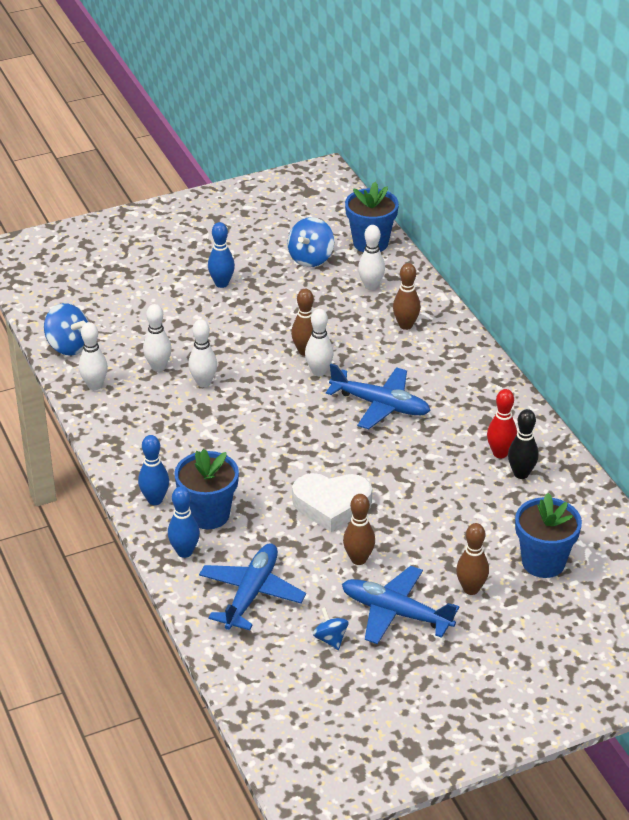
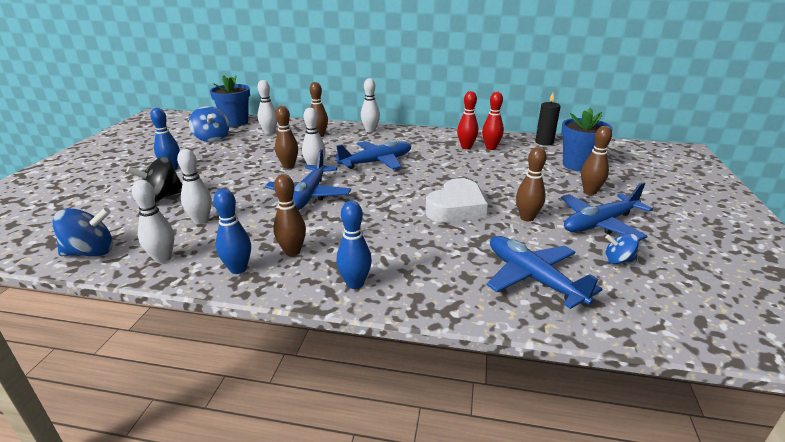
camera: 55 degrees left, 10 degrees down
(164, 444) = (292, 251): none -> brown bowling pin
(169, 319) = (162, 197): none -> black spinning top
(184, 552) = (444, 294): blue bowling pin -> blue bowling pin (238, 269)
(203, 382) = (253, 209): white bowling pin -> white bowling pin (370, 130)
(208, 514) = (408, 262): blue flower pot -> none
(261, 400) = (309, 195): none -> blue plane
(521, 474) = (491, 148): black bowling pin -> red bowling pin
(594, 513) = (544, 142): none -> black candle

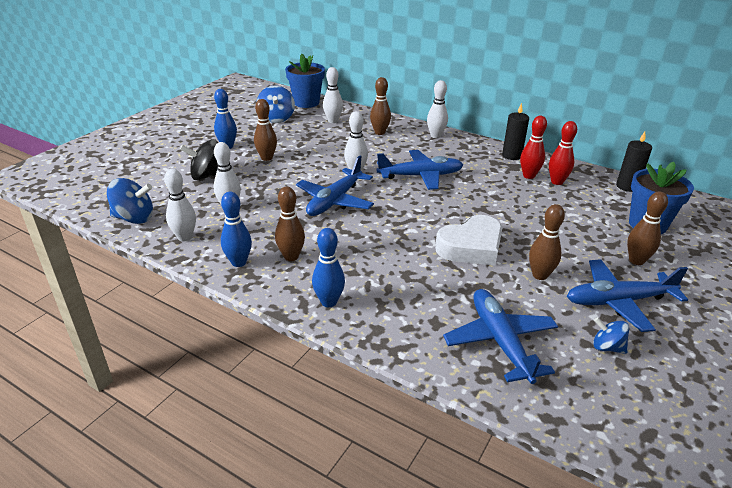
camera: 20 degrees right, 5 degrees up
(288, 166) = (332, 164): brown bowling pin -> brown bowling pin (267, 158)
(443, 135) = (511, 156): none -> black candle

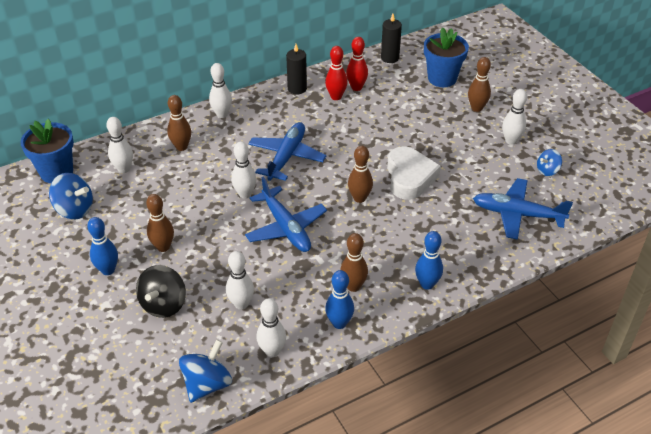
camera: 60 degrees left, 10 degrees up
(540, 275) = (464, 161): brown bowling pin -> brown bowling pin (359, 198)
(619, 301) = (511, 140): blue plane -> white bowling pin

